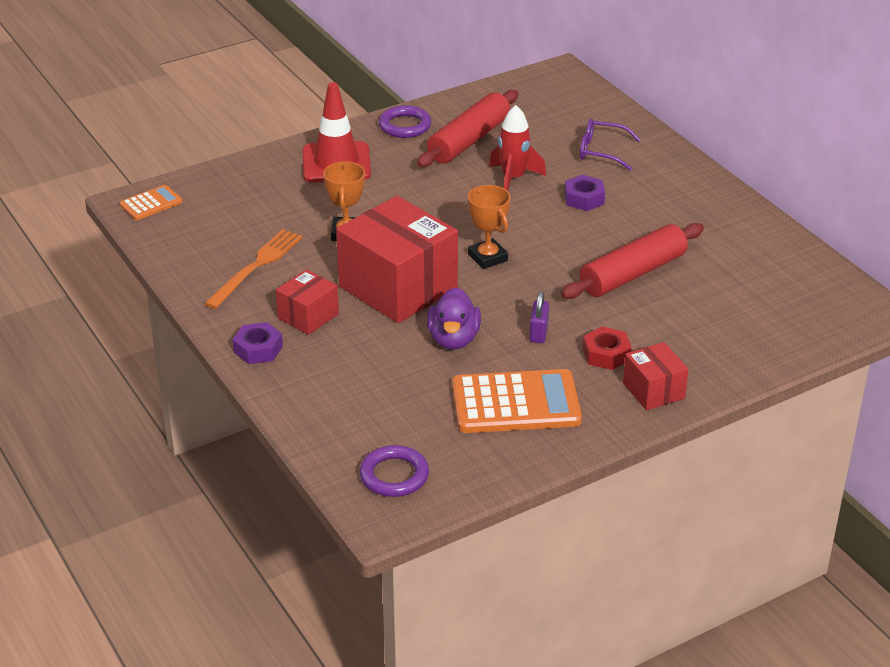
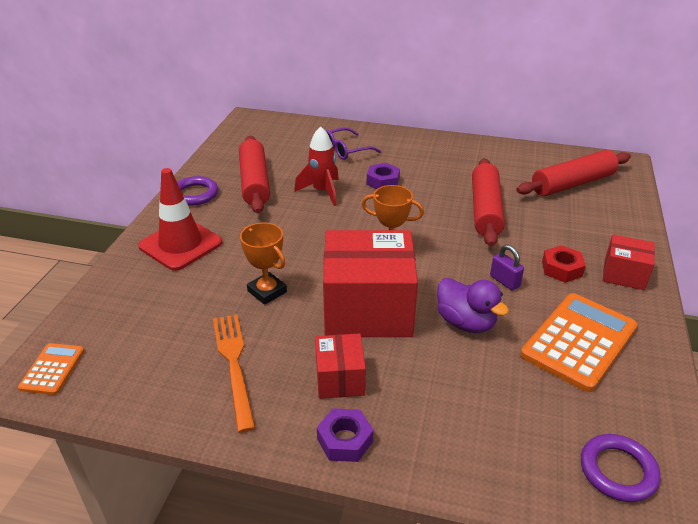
camera: 45 degrees left, 0 degrees up
(771, 300) = (572, 183): none -> red rolling pin

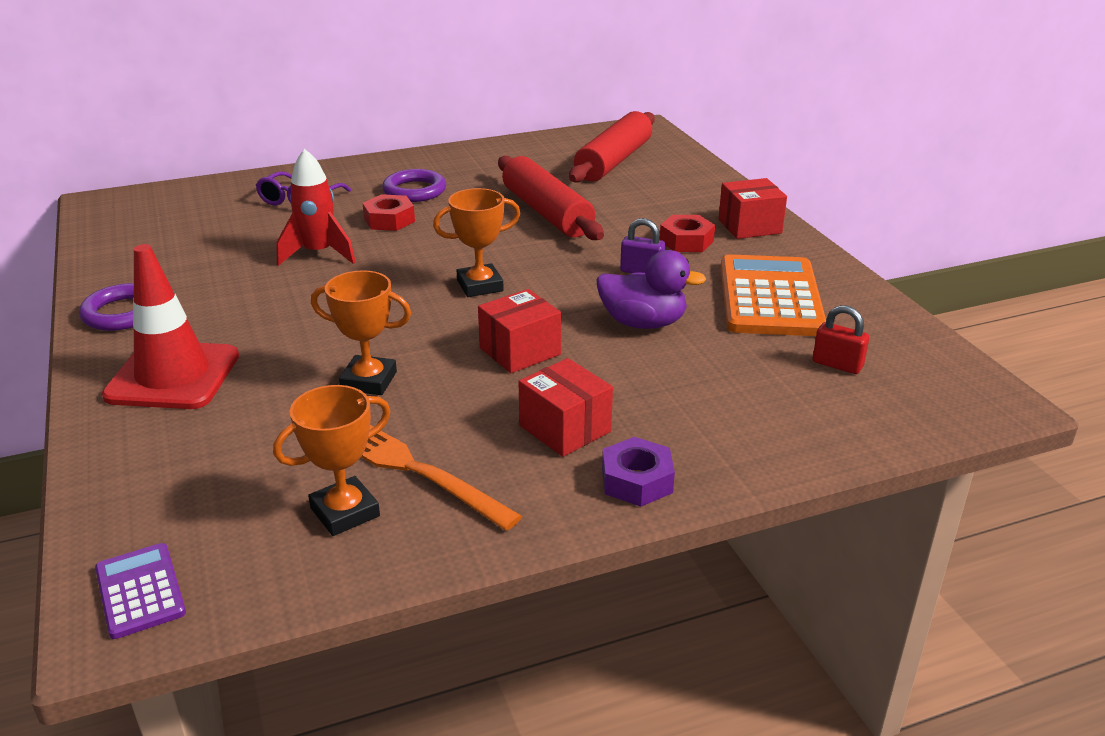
camera: 35 degrees left, 5 degrees down
(52, 369) = (140, 591): orange calculator -> purple calculator
(176, 373) = (345, 512): none -> orange trophy
(255, 182) = (205, 272): red rolling pin -> none
(368, 309) = (520, 351): red box -> red box, size x0.50
(383, 181) = (389, 220): purple nut -> red nut
(574, 422) = (837, 364): none -> red padlock
(618, 471) = (913, 386): purple ring -> purple ring (414, 191)

